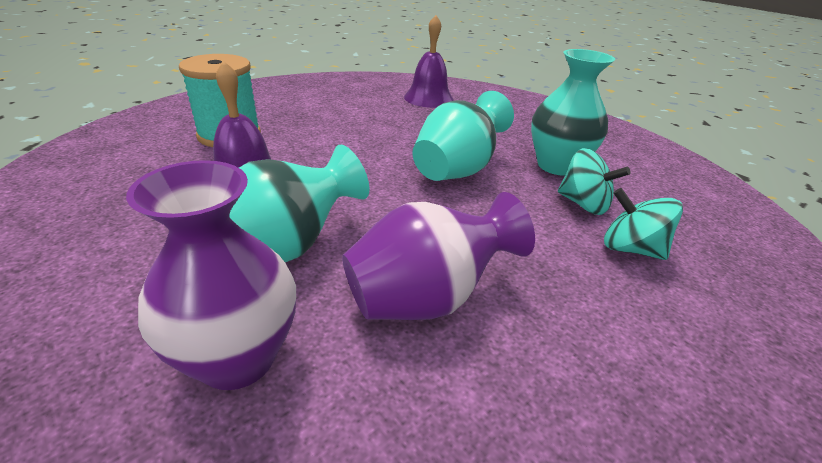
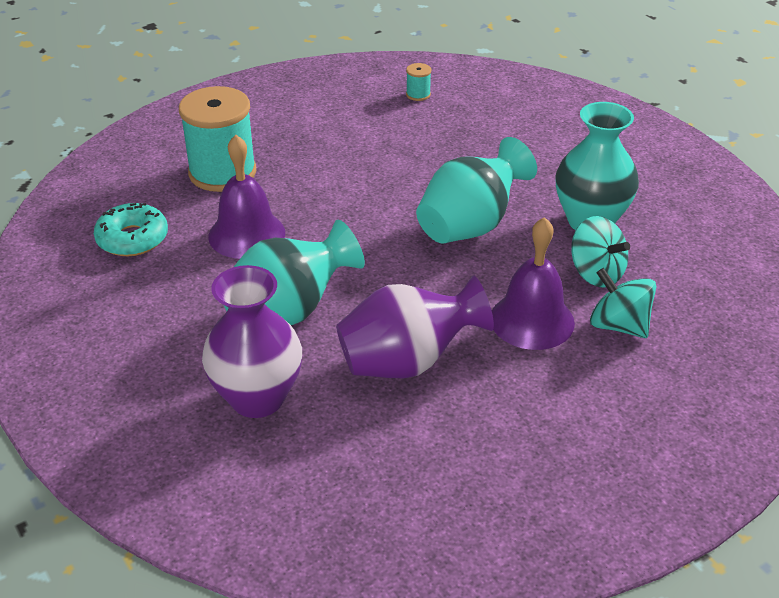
camera: 10 degrees right, 5 degrees up
(124, 185) = (132, 239): none -> turquoise donut
(392, 92) = (418, 94): none -> turquoise spool
(428, 98) = (464, 106): purple bell -> purple bell (532, 320)

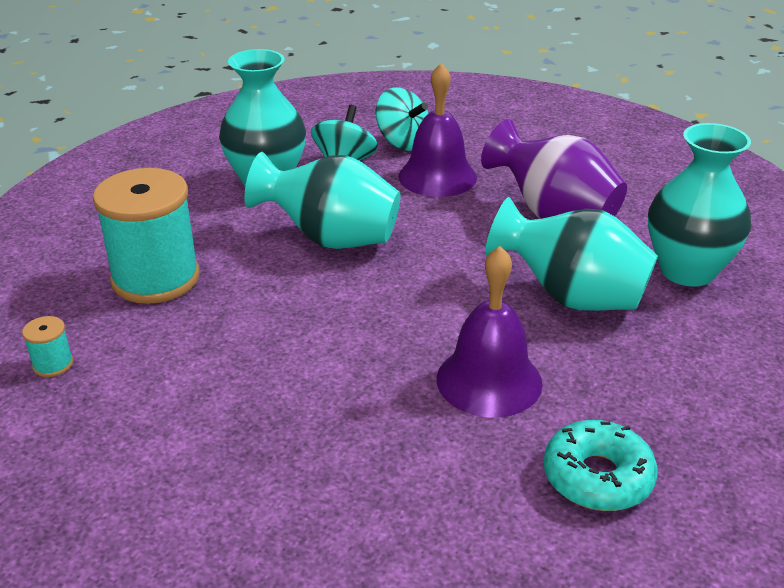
camera: 120 degrees left, 5 degrees down
(222, 172) = (385, 467): turquoise spool -> turquoise spool (156, 278)
(257, 398) = (687, 271): purple vase -> turquoise vase
(618, 325) = (403, 143): turquoise spinning top -> turquoise spinning top turned 60 degrees counterclockwise

